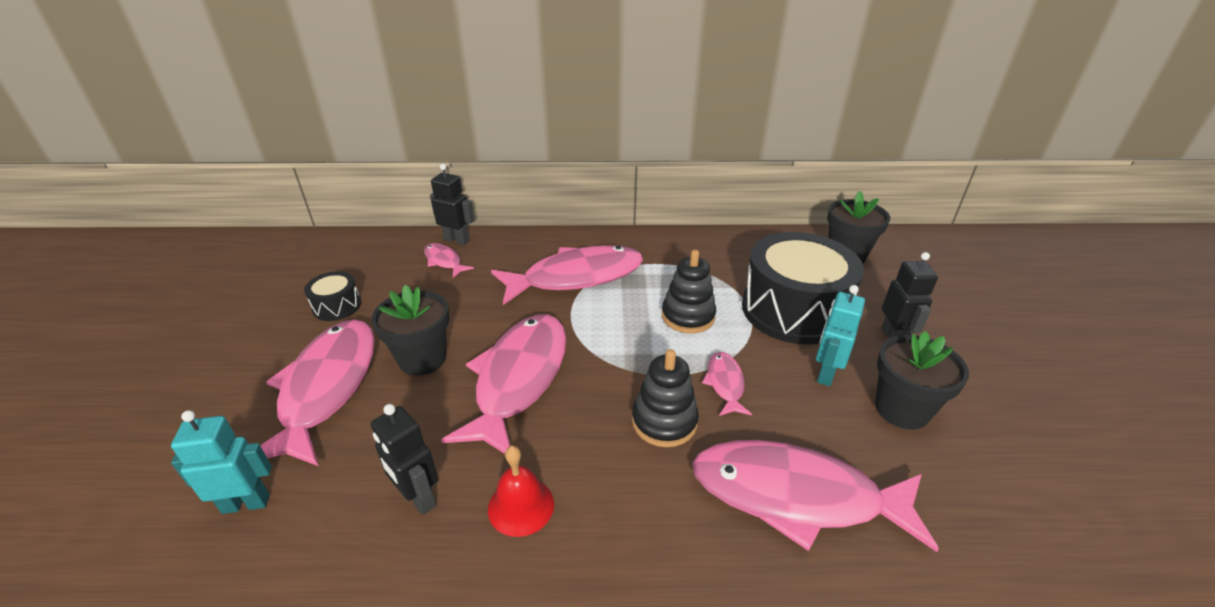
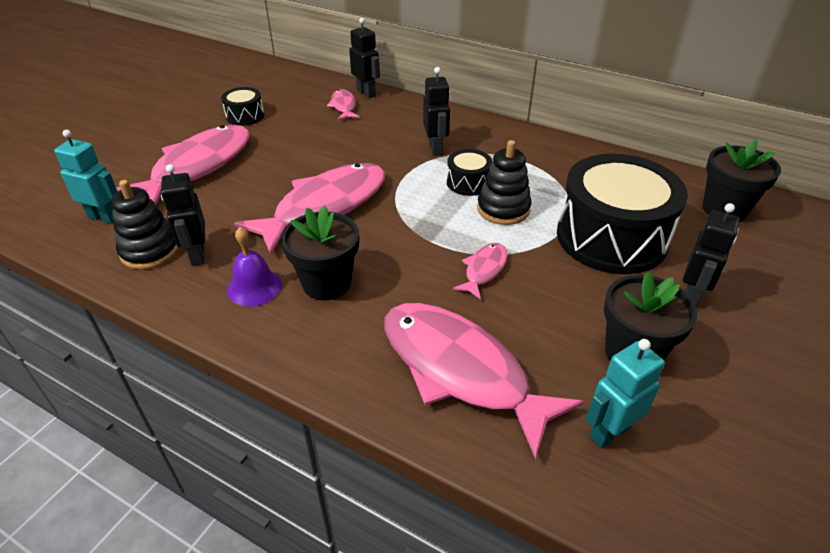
camera: 30 degrees right, 5 degrees up
(422, 359) = (271, 170): black flower pot -> black flower pot (326, 283)
(521, 506) = (254, 287): red bell -> purple bell
(576, 277) = (435, 149): pink fish -> black robot
(635, 301) = (468, 182): none -> black drum
(664, 421) = (406, 277): black stacking toy -> black stacking toy (150, 251)
(825, 374) = (586, 298): turquoise robot -> turquoise robot (609, 432)

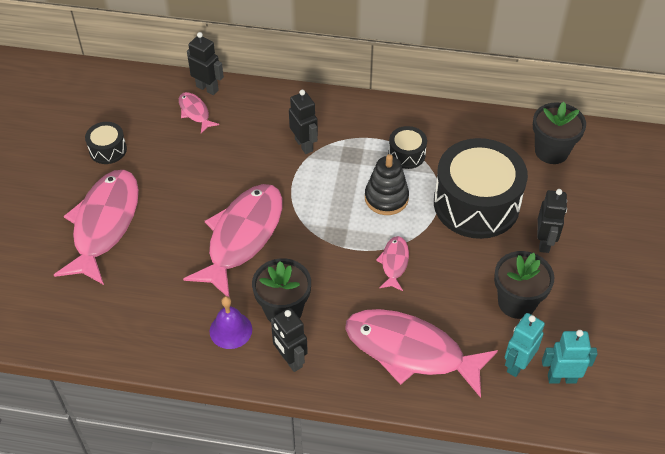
camera: 20 degrees left, 10 degrees up
(104, 217) = (60, 302): turquoise robot -> turquoise robot (561, 378)
(150, 251) = (125, 323): black stacking toy -> none
(197, 255) = (166, 315): black robot -> black robot (290, 360)
(468, 182) = (348, 177): black drum -> black drum (406, 154)

